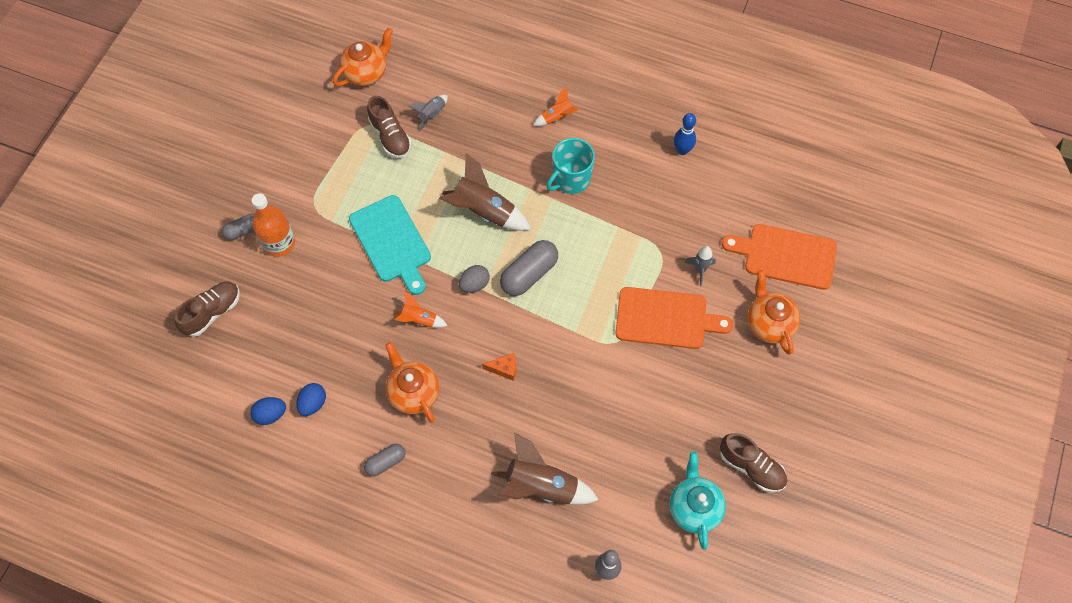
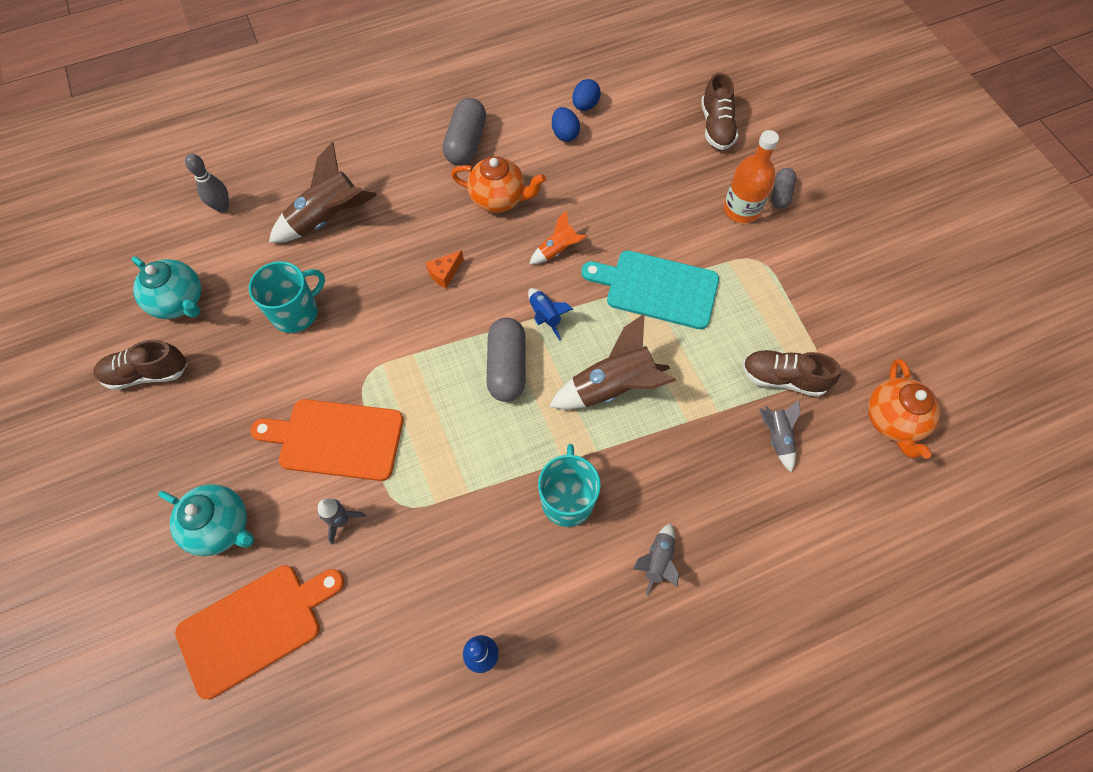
camera: 135 degrees right, 0 degrees up
(386, 462) = (466, 143): grey capsule -> grey capsule, size x1.70
(474, 284) = (545, 316): grey egg -> blue rocket
(557, 117) = (657, 561): orange rocket -> grey rocket
(623, 427) = (296, 312): none -> turquoise mug
(666, 319) = (336, 439): orange cutting board -> orange cutting board turned 45 degrees clockwise
(769, 323) = (221, 526): orange teapot -> turquoise teapot

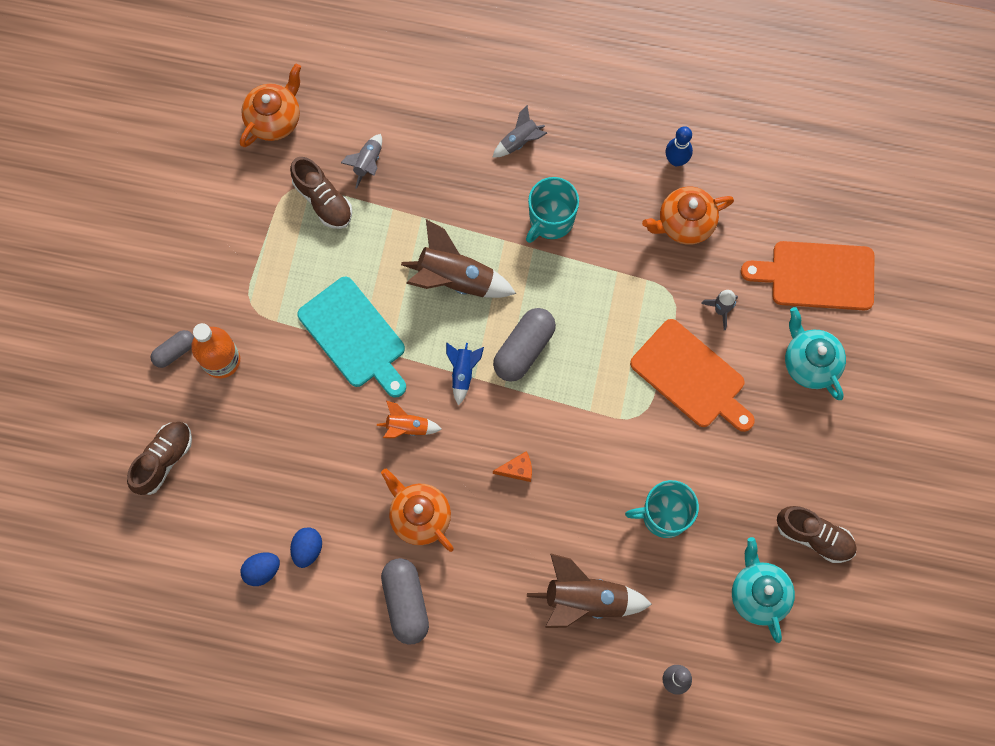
camera: 145 degrees left, 10 degrees up
(431, 588) = (684, 223): none -> orange teapot
(466, 143) = (405, 603): grey capsule -> grey capsule turned 60 degrees counterclockwise

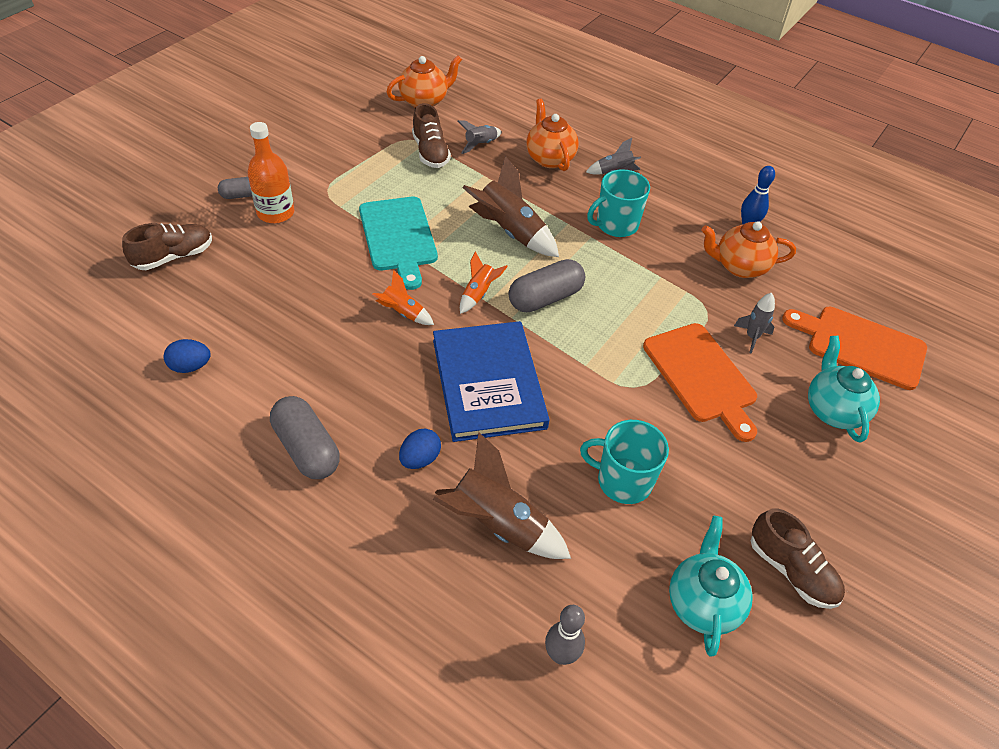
camera: 20 degrees right, 25 degrees down
(307, 549) = (245, 367): blue egg -> blue egg (420, 459)
(405, 603) = (306, 449): grey capsule -> grey capsule turned 45 degrees counterclockwise
(419, 516) = (369, 383): orange teapot -> orange teapot (549, 158)
(463, 372) = (479, 294): blue rocket -> orange rocket
(517, 469) = (488, 383): orange cheese -> blue book

